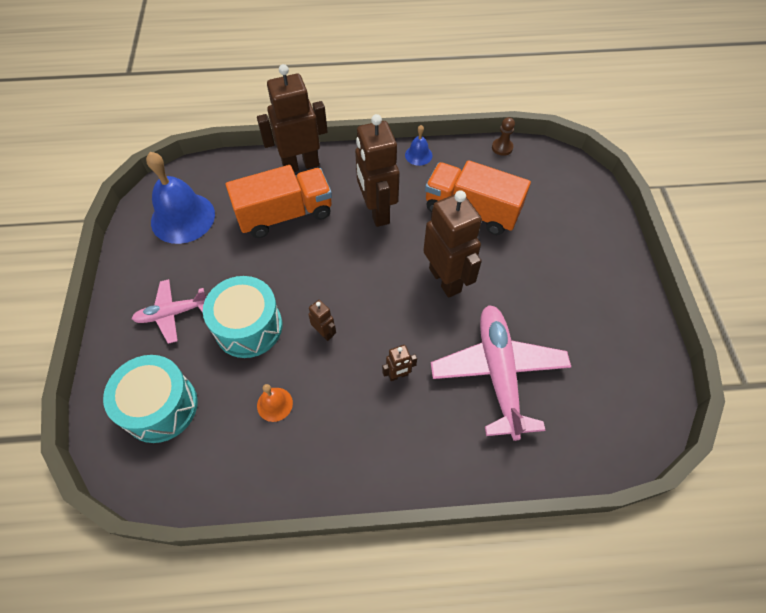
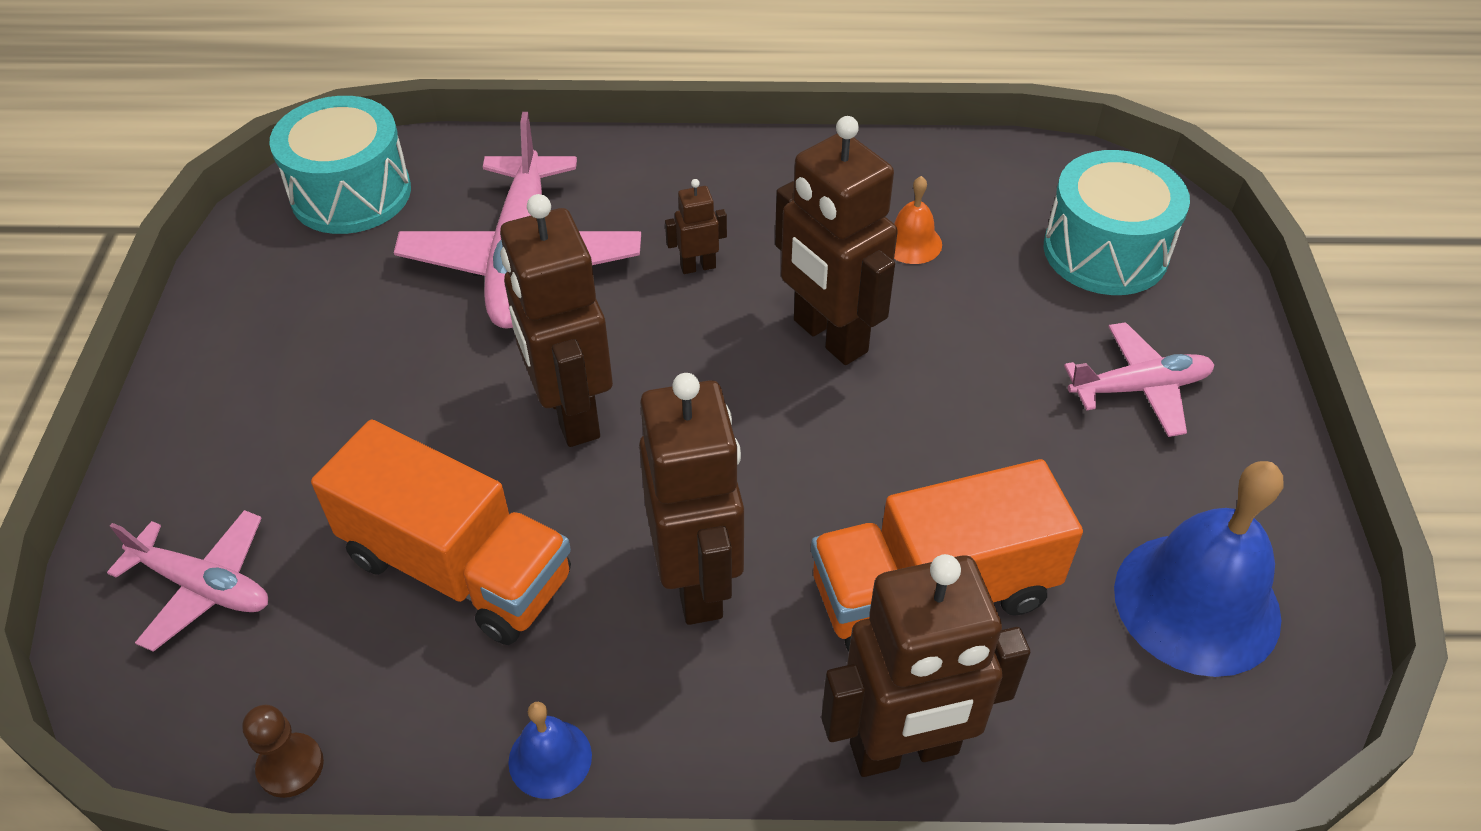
camera: 175 degrees left, 10 degrees down
(248, 327) = (978, 355): turquoise drum -> turquoise drum (351, 193)
(324, 332) = (829, 336): brown robot -> brown robot, size x2.27
(565, 197) = (204, 586): none -> pink plane

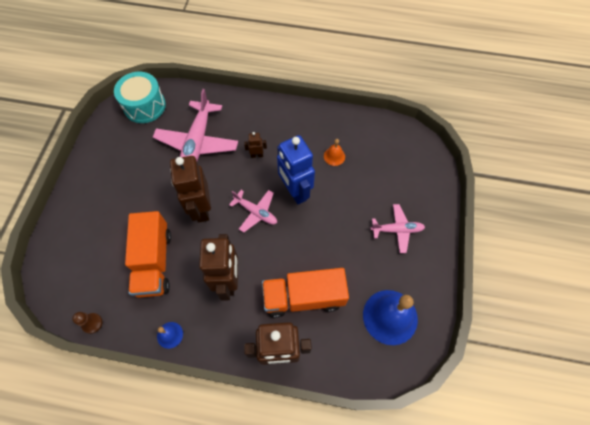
camera: 10 degrees right, 15 degrees up
(204, 586) = (75, 255): pink plane -> pink plane (256, 212)
(458, 567) = (154, 262): orange truck -> orange truck turned 45 degrees clockwise
(829, 336) = (295, 191): brown robot -> blue robot
(1105, 251) = (403, 170): turquoise drum -> none

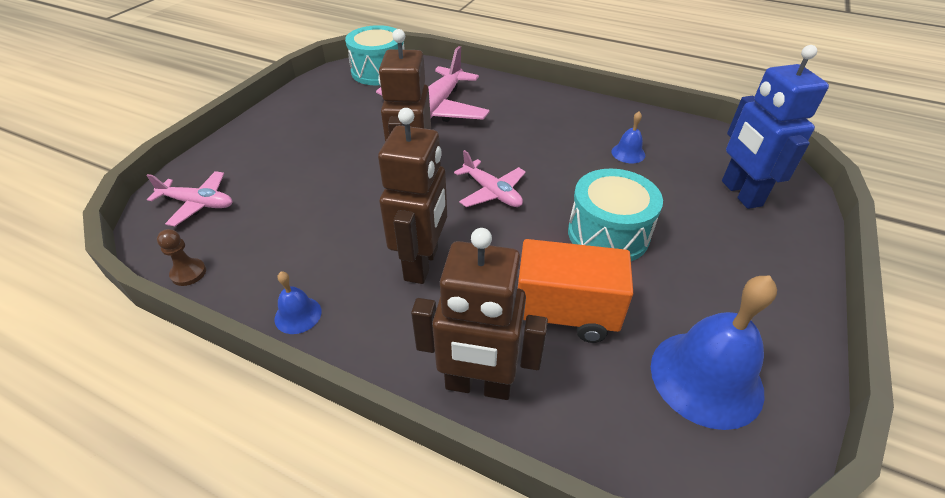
camera: 15 degrees right, 20 degrees down
(154, 262) = (318, 219): orange truck -> none
(257, 155) = (511, 135): brown robot -> none
(295, 191) = (559, 180): blue robot -> blue robot (740, 193)
(330, 230) = (608, 234): none -> turquoise drum
(334, 156) = (628, 153): orange bell -> blue bell
(397, 230) = (726, 254): pink plane -> pink plane (198, 203)

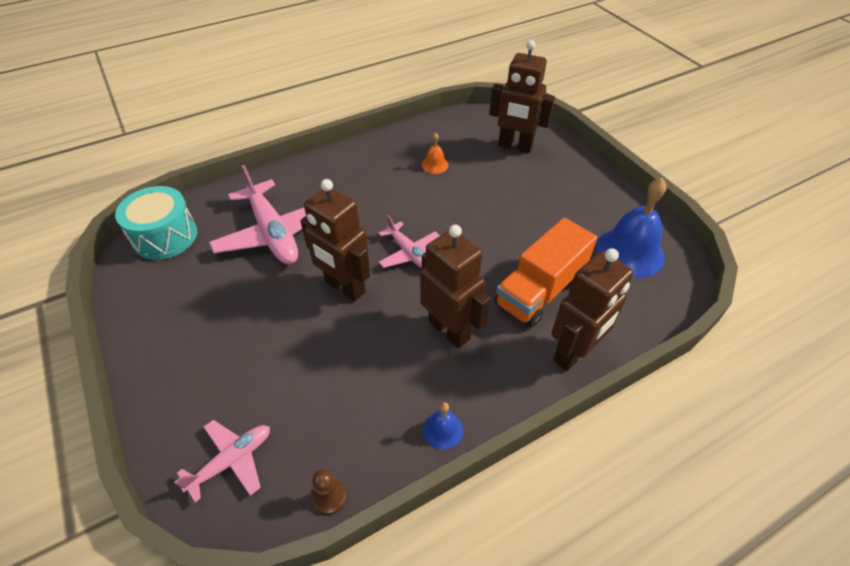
camera: 55 degrees left, 5 degrees up
(492, 192) = (409, 253): pink plane -> pink plane turned 60 degrees clockwise
(608, 234) = (500, 222): turquoise drum -> none
(628, 153) = (435, 165): blue bell -> orange bell
(740, 193) = (515, 146): blue robot -> brown robot

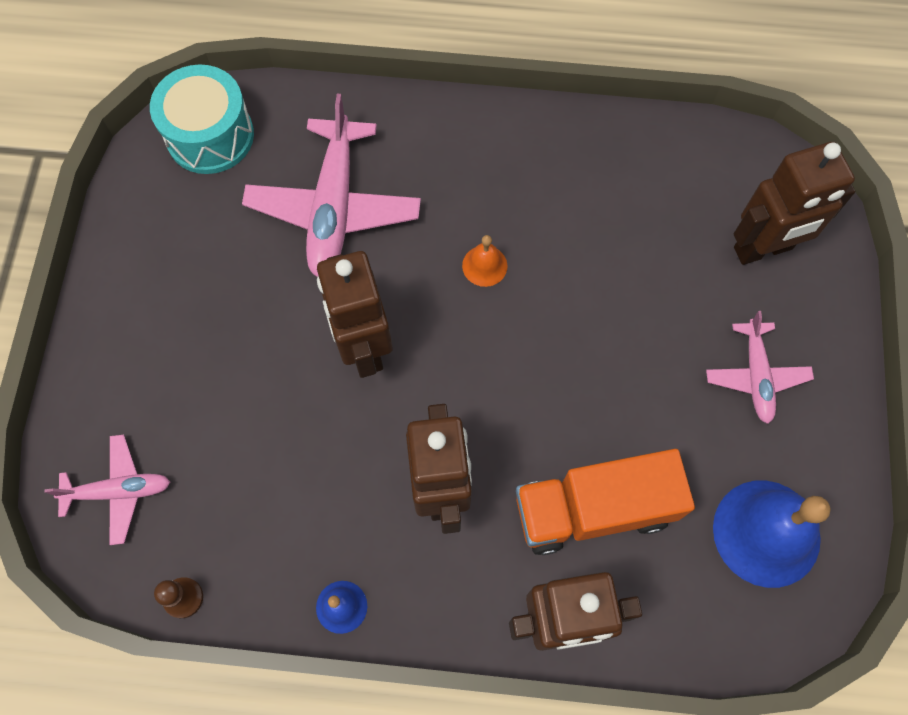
camera: 35 degrees right, 20 degrees up
(409, 253) = (475, 345): pink plane -> pink plane (756, 376)
(435, 165) = (618, 214): orange bell -> orange bell (484, 265)
(515, 146) = (763, 249): brown robot -> brown robot turned 75 degrees counterclockwise

